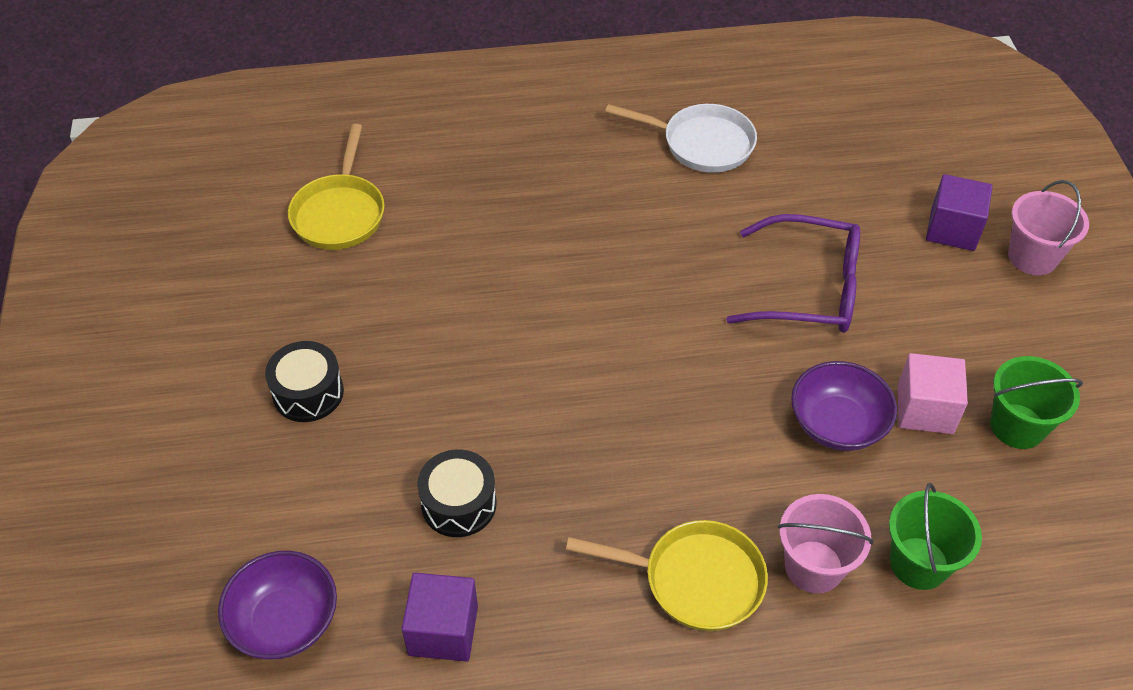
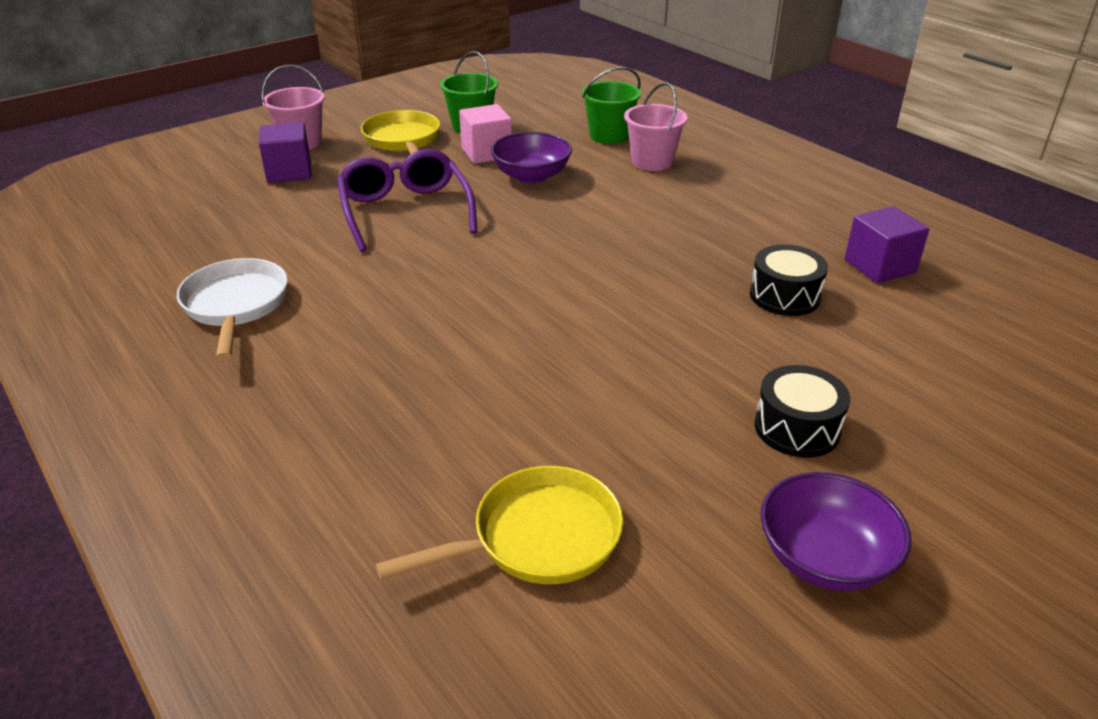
camera: 120 degrees left, 15 degrees down
(285, 621) = (983, 335): purple bowl -> purple bowl (825, 558)
(695, 580) = (712, 193): yellow pan -> yellow pan (403, 140)

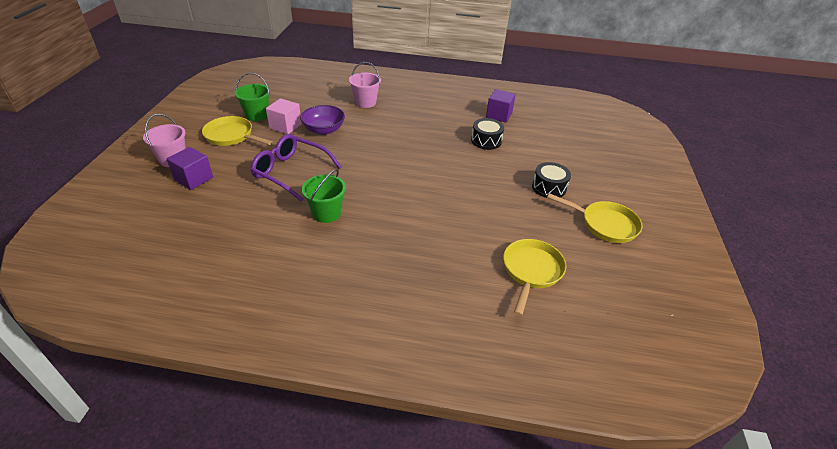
camera: 45 degrees left, 5 degrees up
(236, 306) = (280, 258): white pan -> none
(609, 136) = (330, 96): green bucket -> green bucket (326, 213)
(825, 558) = (605, 224): purple bowl -> yellow pan

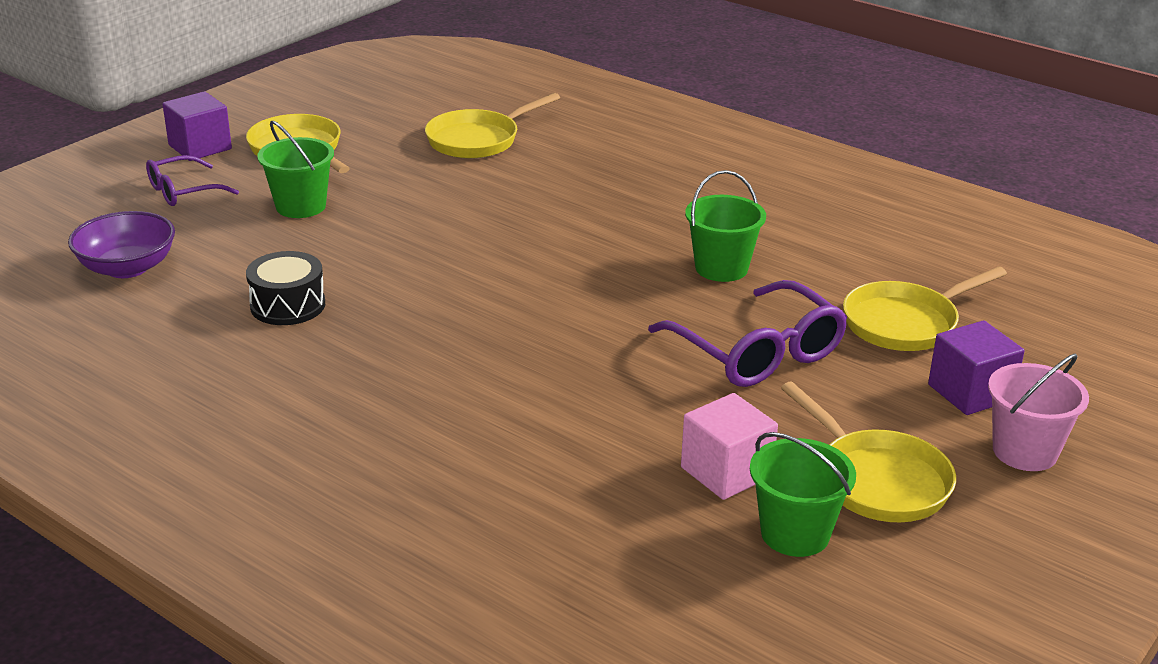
camera: 150 degrees left, 10 degrees down
(225, 207) = (905, 323): none -> yellow pan
(324, 130) = (631, 433): purple bowl -> purple bowl (127, 268)
(365, 102) = (458, 490): pink bucket -> none
(499, 115) = (167, 352): purple cube -> purple cube (200, 147)
(549, 187) = (301, 206): black drum -> green bucket
(606, 179) = (183, 191): none -> purple glasses

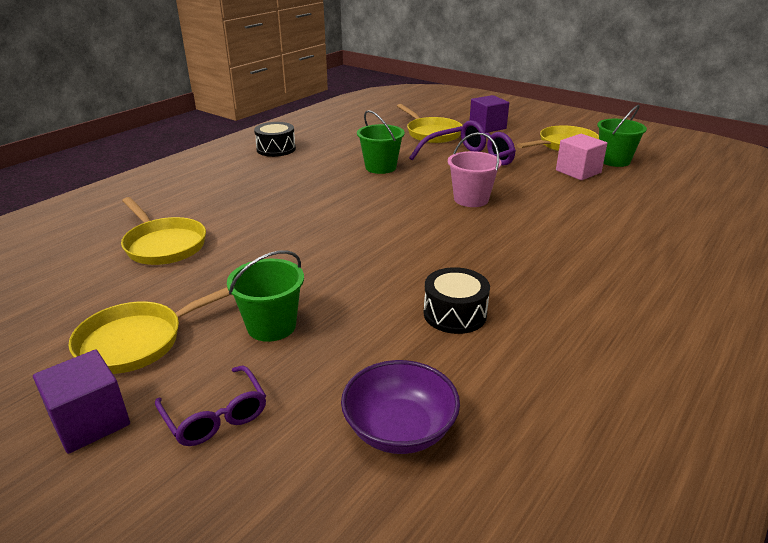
camera: 90 degrees left, 0 degrees up
(786, 183) = (276, 149): none -> black drum
(1025, 451) = (527, 122): pink bucket -> pink bucket (471, 199)

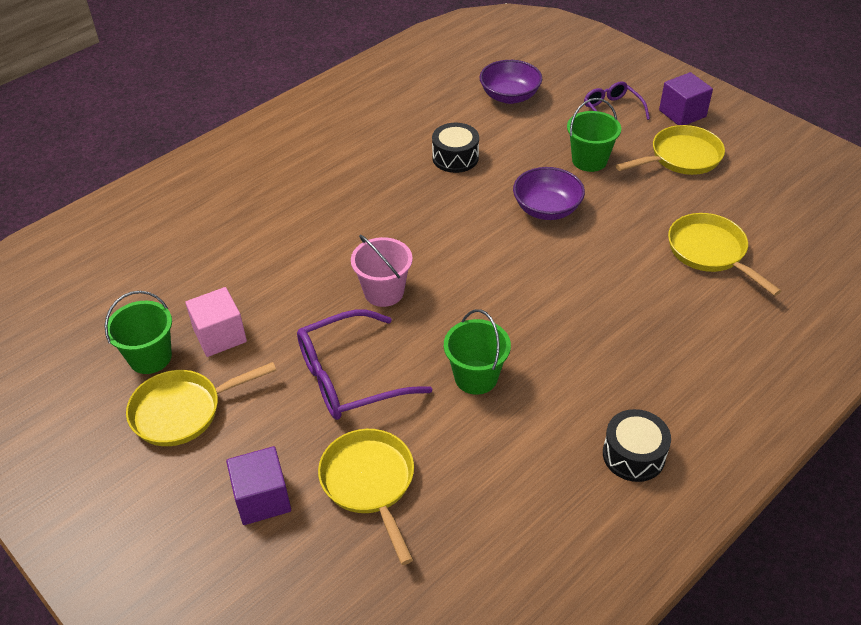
camera: 170 degrees left, 15 degrees up
(330, 267) = (547, 209): none -> purple bowl

